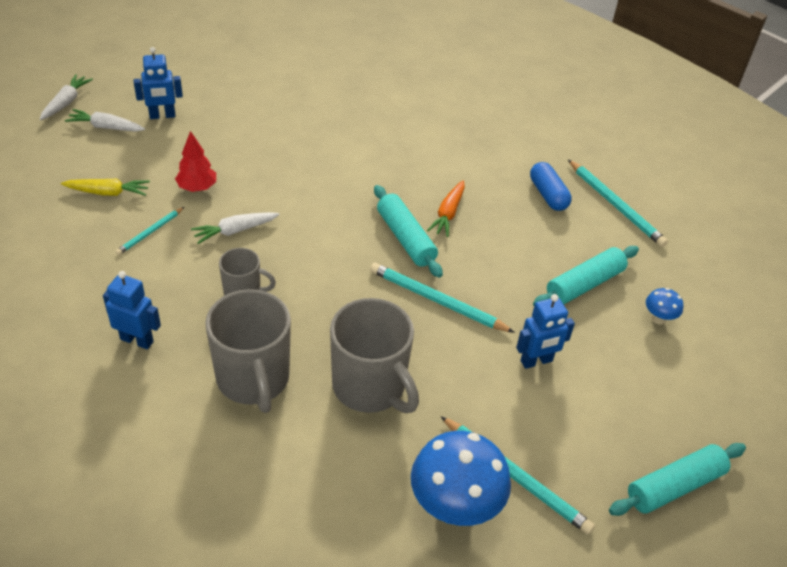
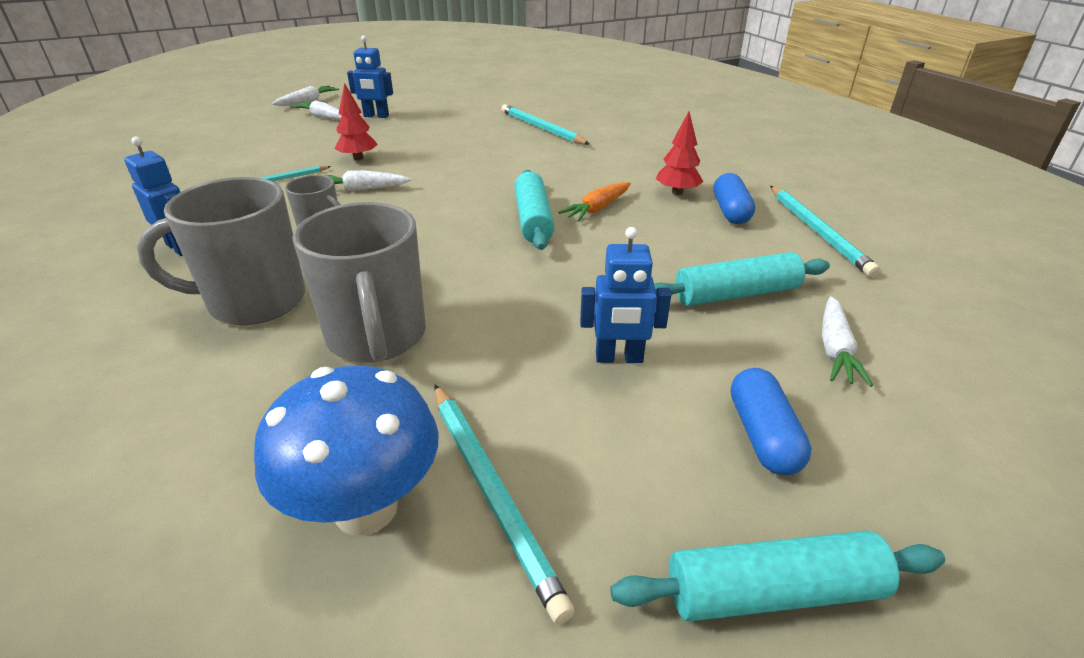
camera: 25 degrees right, 10 degrees down
(108, 192) = (278, 151): yellow carrot -> none
(253, 379) = (254, 301): grey mug -> grey mug turned 75 degrees clockwise
(437, 301) = (528, 275): turquoise pencil -> turquoise pencil (541, 128)
(499, 179) = (677, 192): none -> red tree
(639, 396) = (762, 435): none -> blue capsule
(658, 319) = (835, 349): blue mushroom -> white carrot

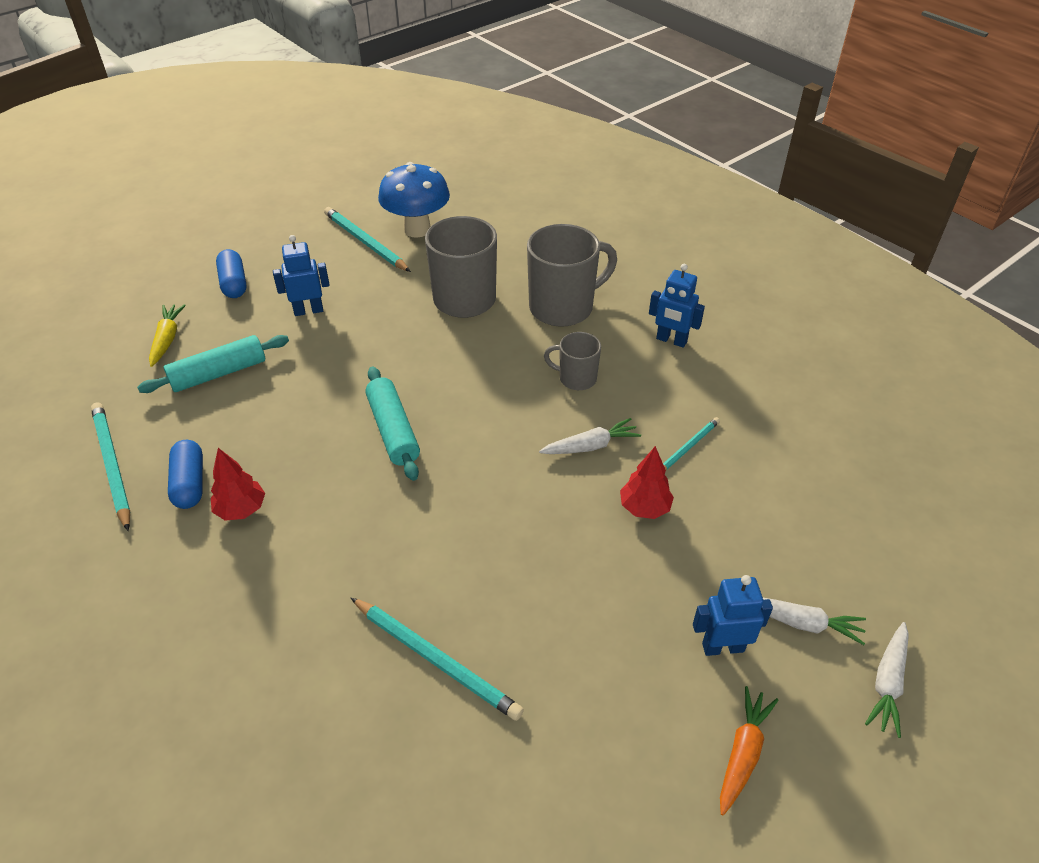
camera: 165 degrees right, 10 degrees up
(597, 209) = (331, 460): orange carrot -> orange carrot (743, 753)
(773, 592) = (249, 232): turquoise rolling pin -> none
(835, 349) = (167, 339): white carrot -> yellow carrot

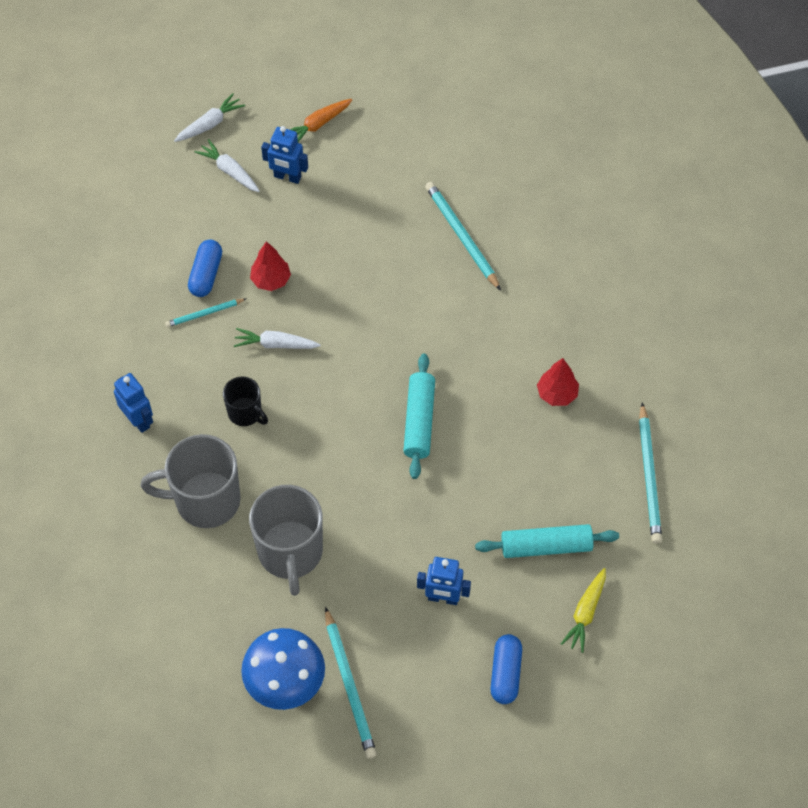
camera: 155 degrees left, 15 degrees up
(189, 483) = (591, 434): blue capsule -> blue capsule (206, 274)
(576, 378) = (245, 413): grey mug -> black mug

